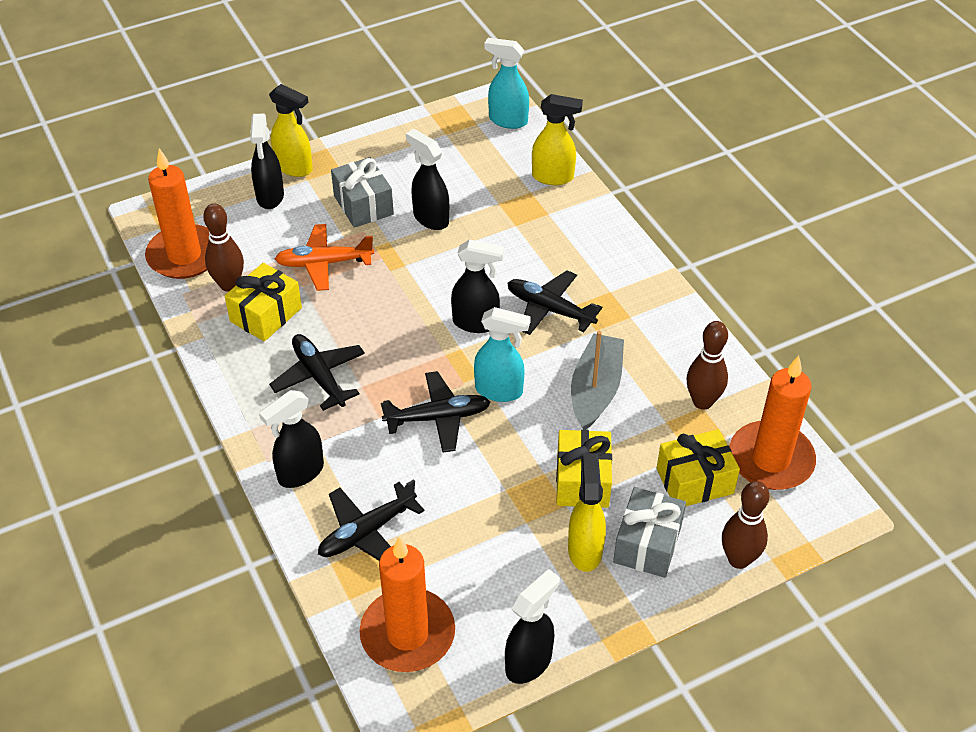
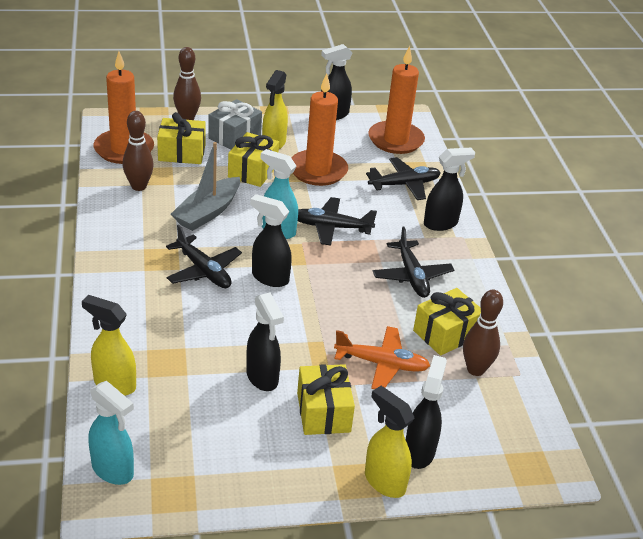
camera: 165 degrees left, 10 degrees down
(184, 255) = (516, 411): orange candle -> orange candle (318, 171)
(363, 205) = (323, 412): grey gift -> yellow gift

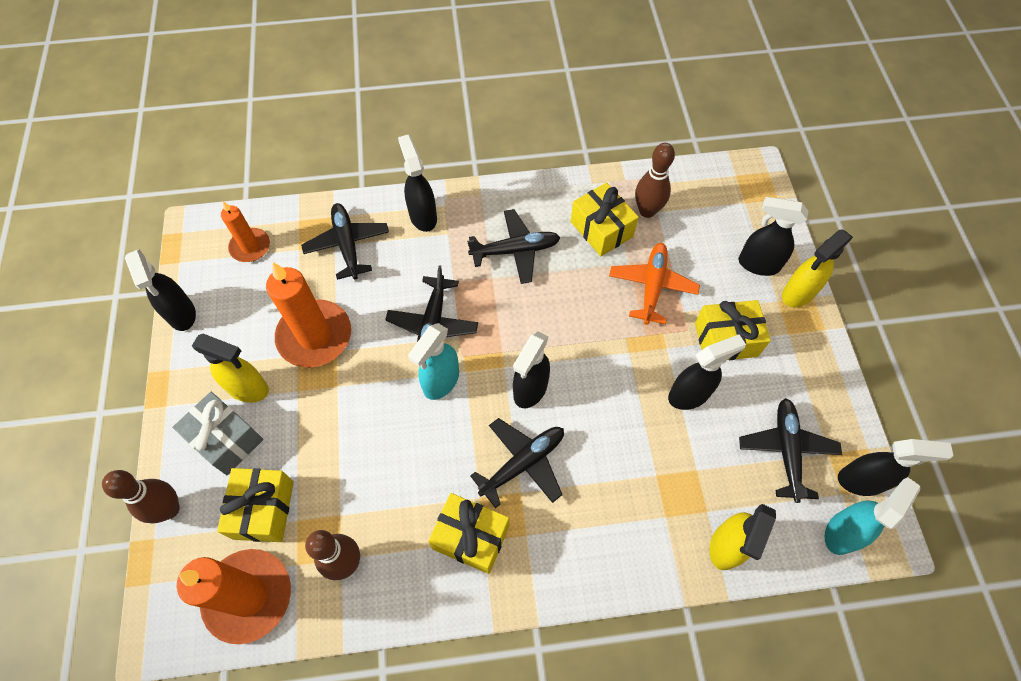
camera: 85 degrees left, 25 degrees up
(162, 496) = (861, 481): none -> black spray bottle
(200, 441) = (786, 450): none -> black plane
(207, 212) = (405, 465): grey boat -> none
(253, 171) = (313, 413): yellow gift -> yellow gift (471, 537)
(395, 140) = (250, 247): orange candle -> orange candle, size x0.58

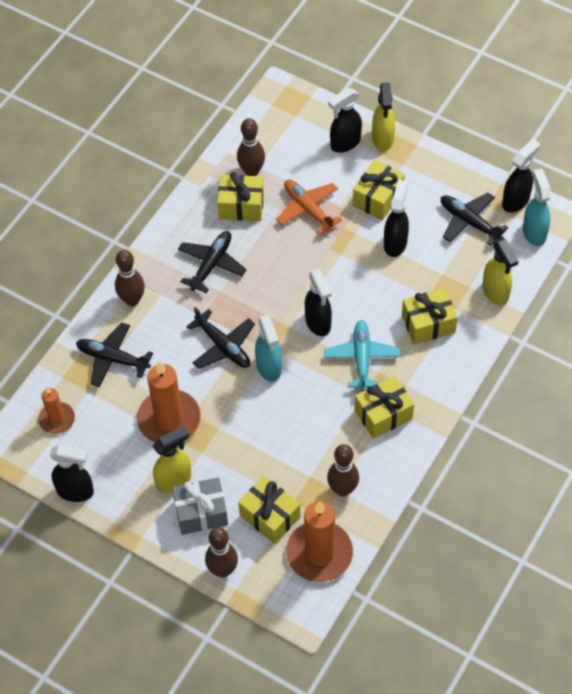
camera: 50 degrees left, 5 degrees down
(423, 216) = (132, 300): black spray bottle -> brown bowling pin
(523, 463) = (361, 358): black plane -> turquoise plane
(622, 501) = (428, 324): none -> yellow gift

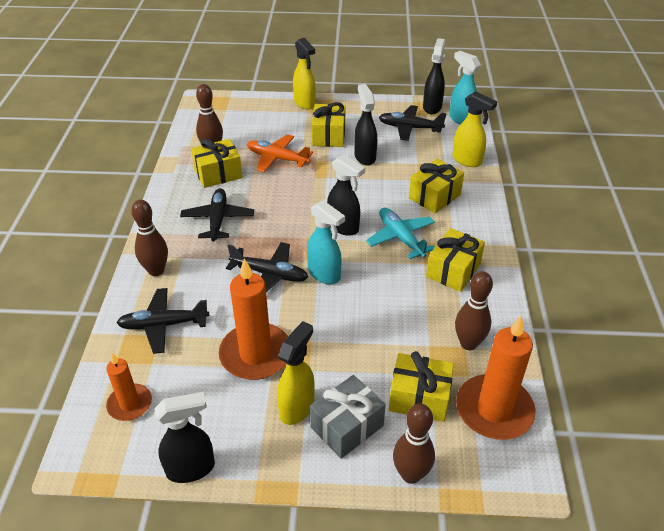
camera: 30 degrees left, 15 degrees down
(345, 143) = (277, 113): black spray bottle -> none

